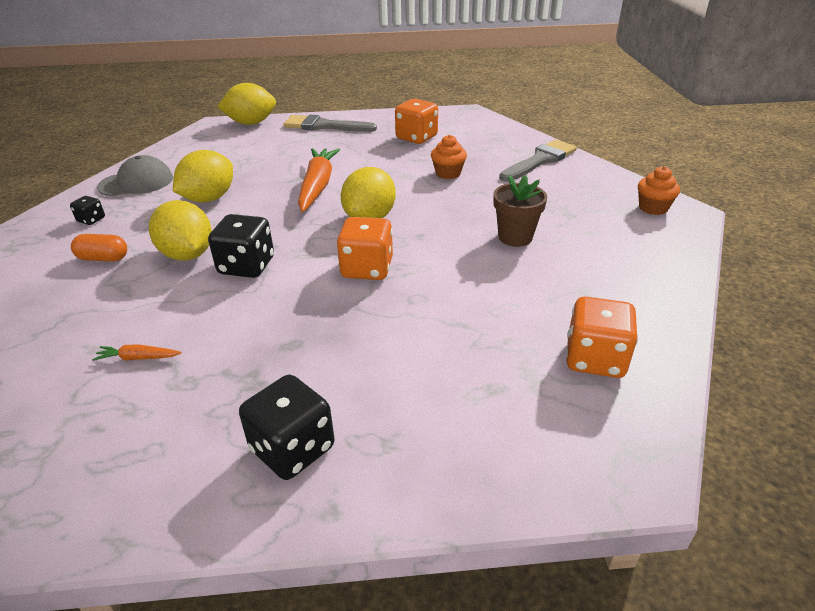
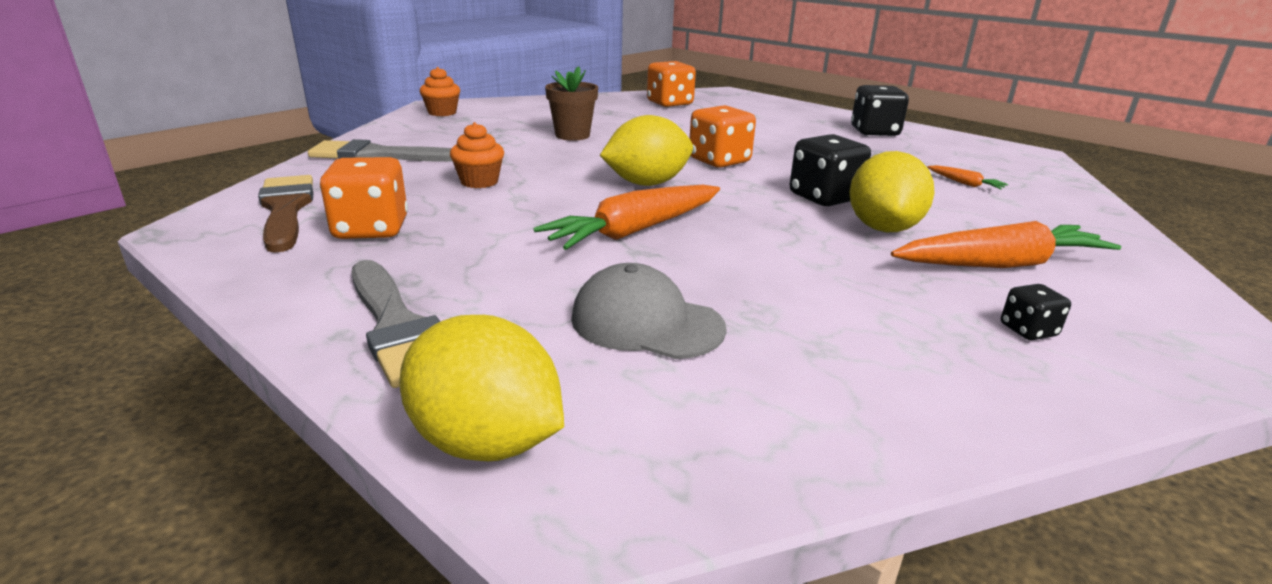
camera: 135 degrees left, 10 degrees down
(103, 258) = (1001, 264): orange capsule -> orange carrot
(136, 182) = (922, 377): grey cap -> grey cap (646, 322)
(209, 198) = (802, 280): yellow lemon -> none
(468, 128) = (286, 209): none -> brown brush

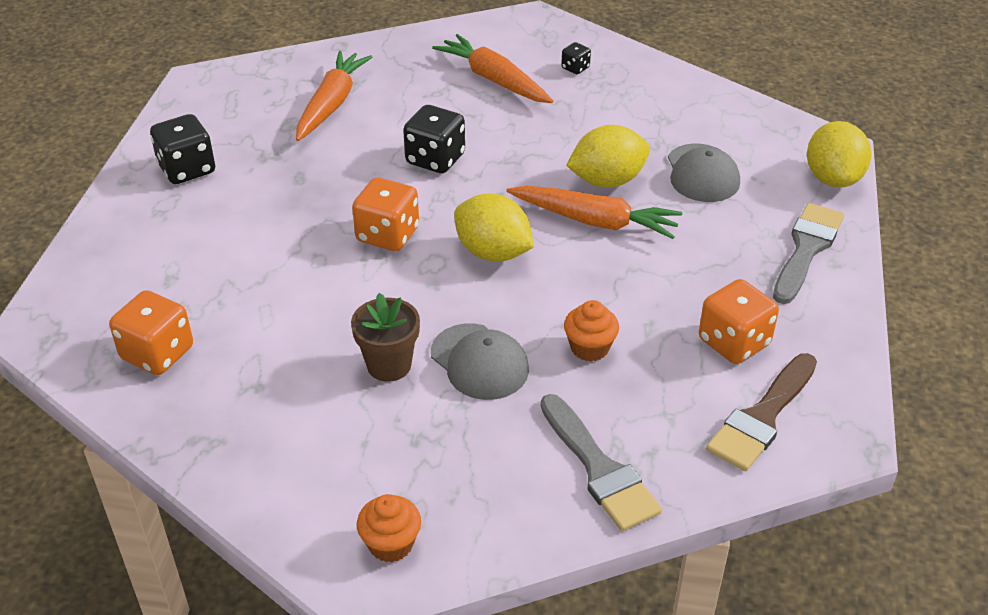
camera: 120 degrees left, 15 degrees up
(531, 153) = (479, 362): none -> grey cap
(883, 228) = (475, 125): yellow lemon -> yellow lemon (607, 181)
(965, 183) = (332, 104): orange carrot -> orange carrot, size x2.31

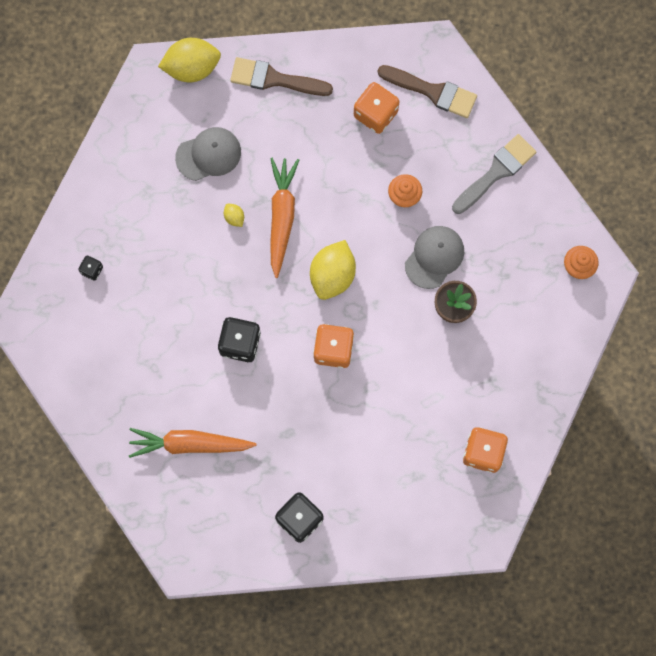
camera: 105 degrees left, 35 degrees up
(493, 79) = (124, 329): orange carrot -> none
(607, 181) = (234, 217): yellow lemon -> yellow lemon, size x0.44
(806, 249) = (274, 79): grey brush -> brown brush

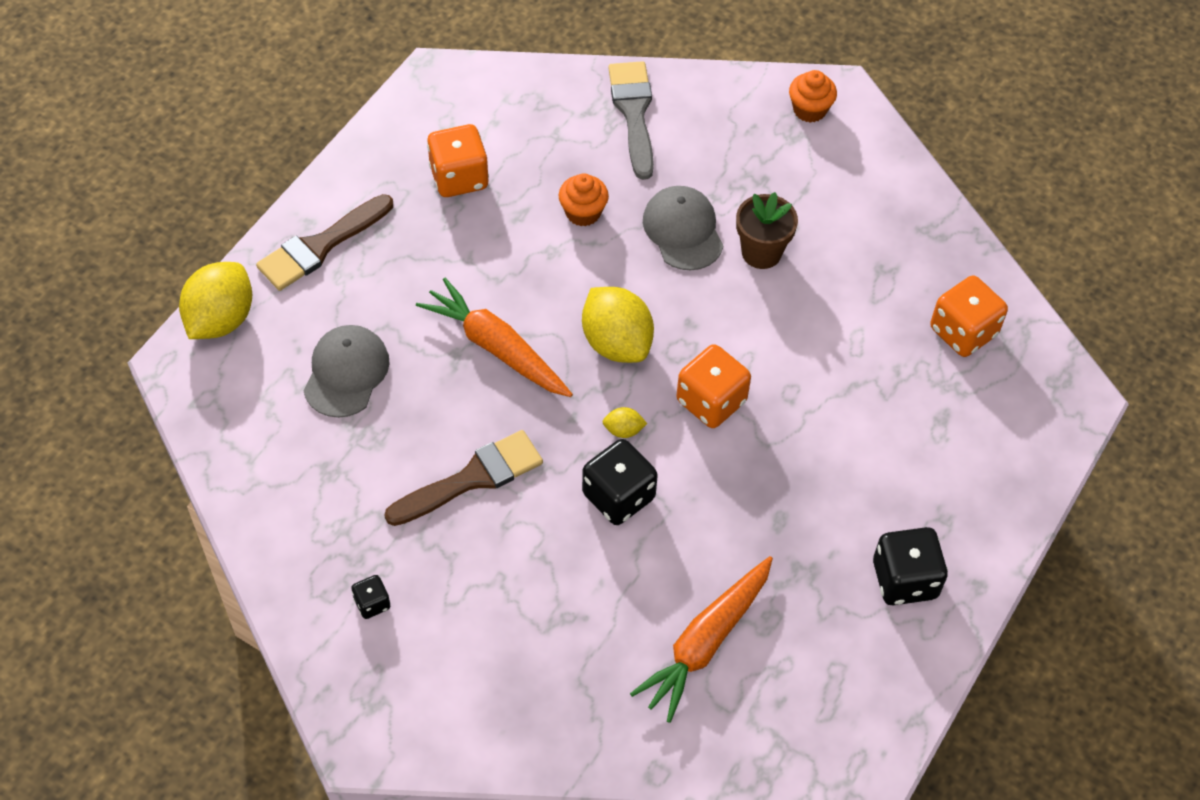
camera: 55 degrees left, 20 degrees down
(234, 217) = (451, 397): yellow lemon -> yellow lemon (623, 430)
(432, 91) = (484, 111): brown brush -> brown brush (472, 478)

